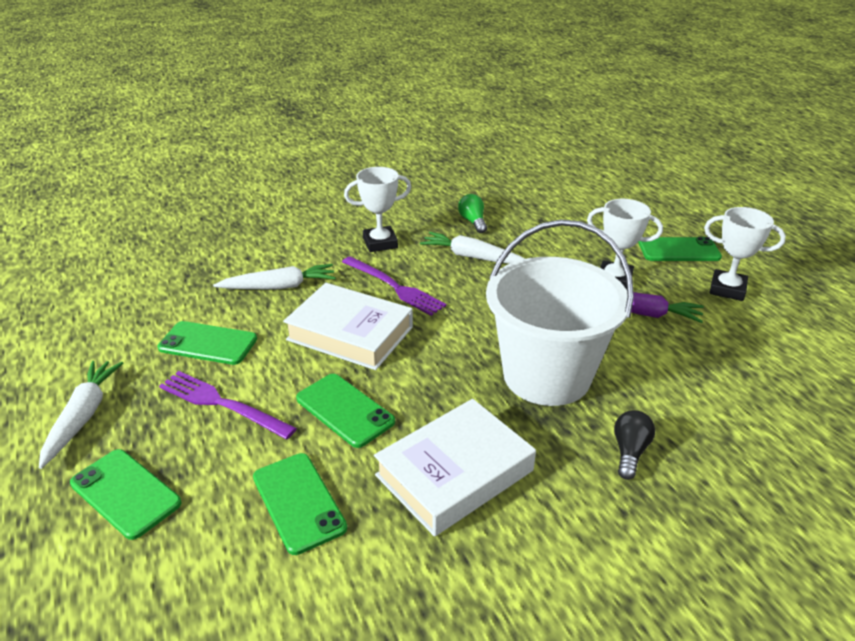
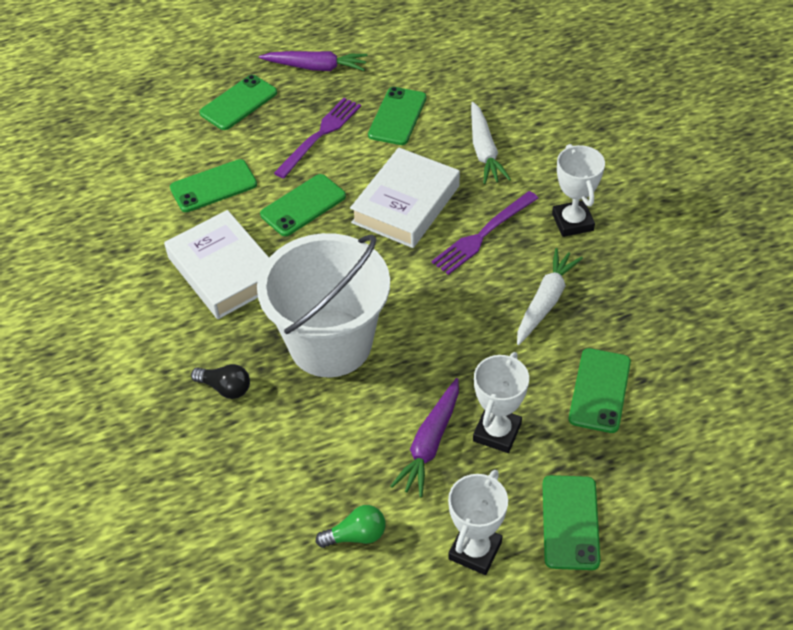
camera: 95 degrees right, 15 degrees up
(83, 416) = (316, 67): white carrot -> purple carrot
(473, 222) = (630, 308): green light bulb -> green light bulb (356, 535)
(557, 236) = (599, 390): none -> green phone

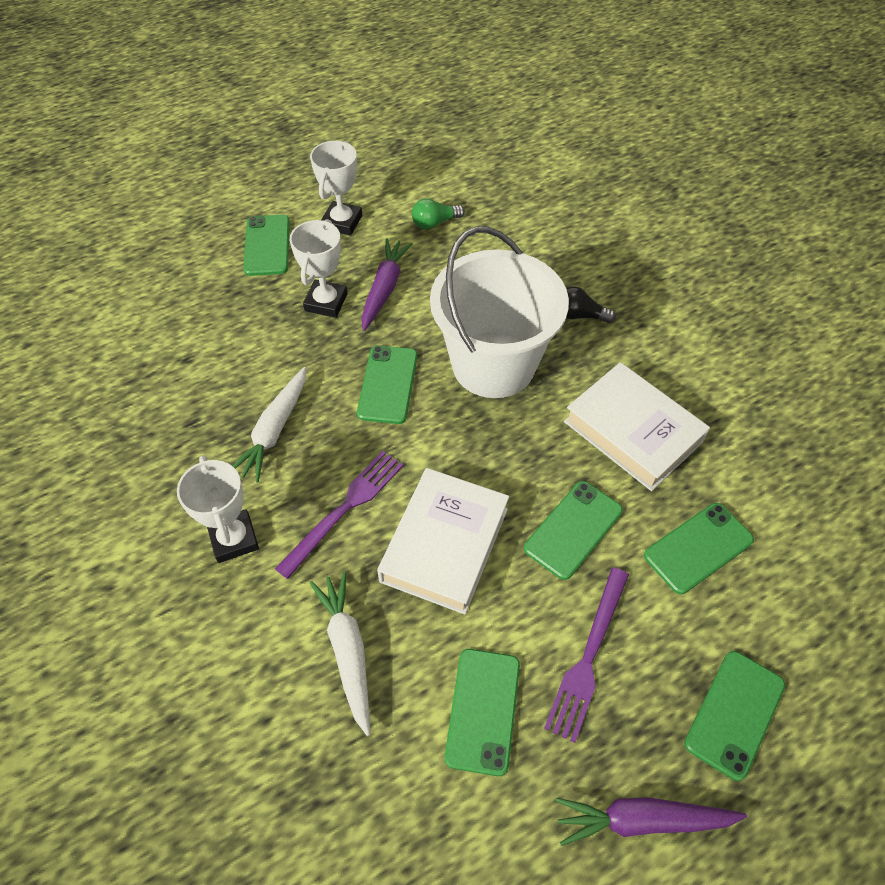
camera: 170 degrees right, 5 degrees up
(599, 390) = (229, 346): green phone -> green phone (388, 384)

